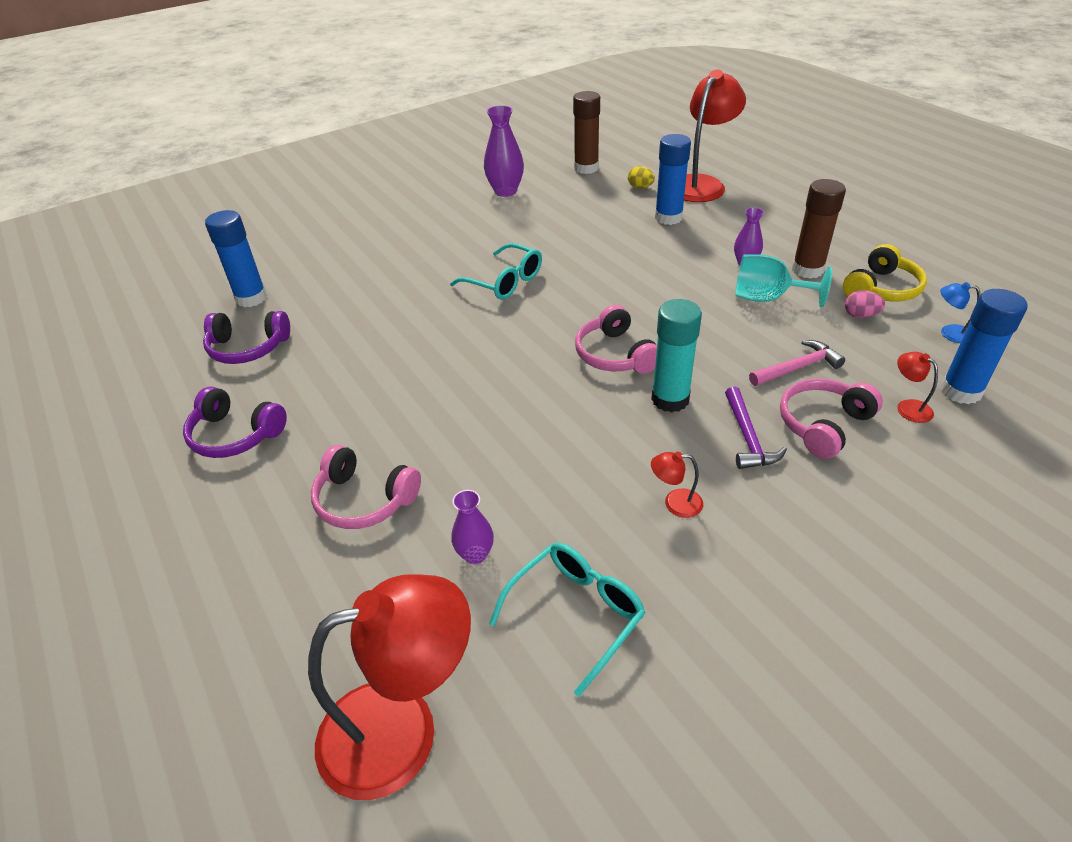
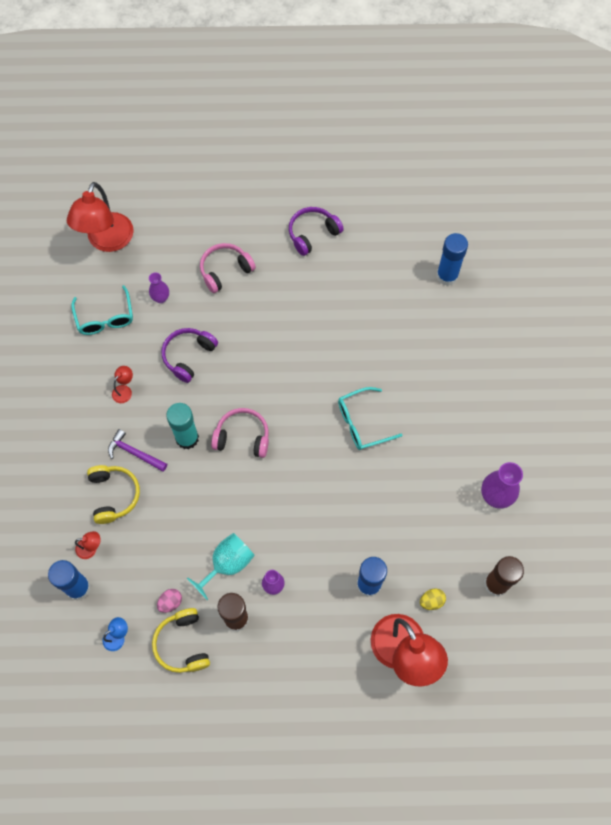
camera: 120 degrees right, 25 degrees up
(248, 348) = (389, 259): purple headphones -> purple headphones (188, 356)
(797, 367) = (159, 522): pink hammer -> none
(823, 424) = (114, 495): pink headphones -> yellow headphones

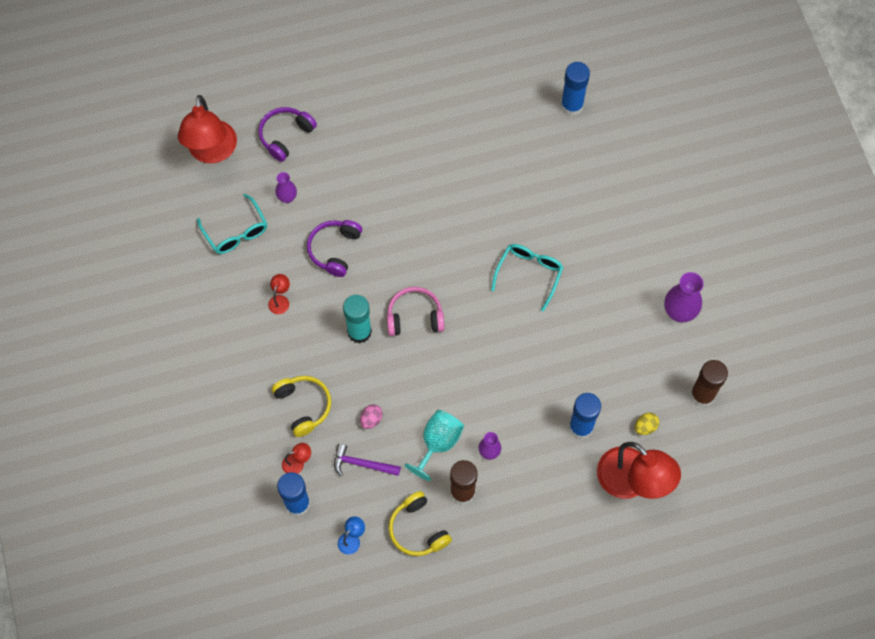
camera: 15 degrees left, 0 degrees up
(134, 453) = (311, 359): purple hammer -> purple hammer (362, 464)
(170, 602) = (393, 494): pink egg -> pink egg (371, 419)
(225, 270) = (345, 153): pink headphones -> none
(312, 234) = (423, 94): purple headphones -> purple headphones (285, 136)
(362, 423) = (529, 274): turquoise glasses -> turquoise glasses turned 150 degrees clockwise

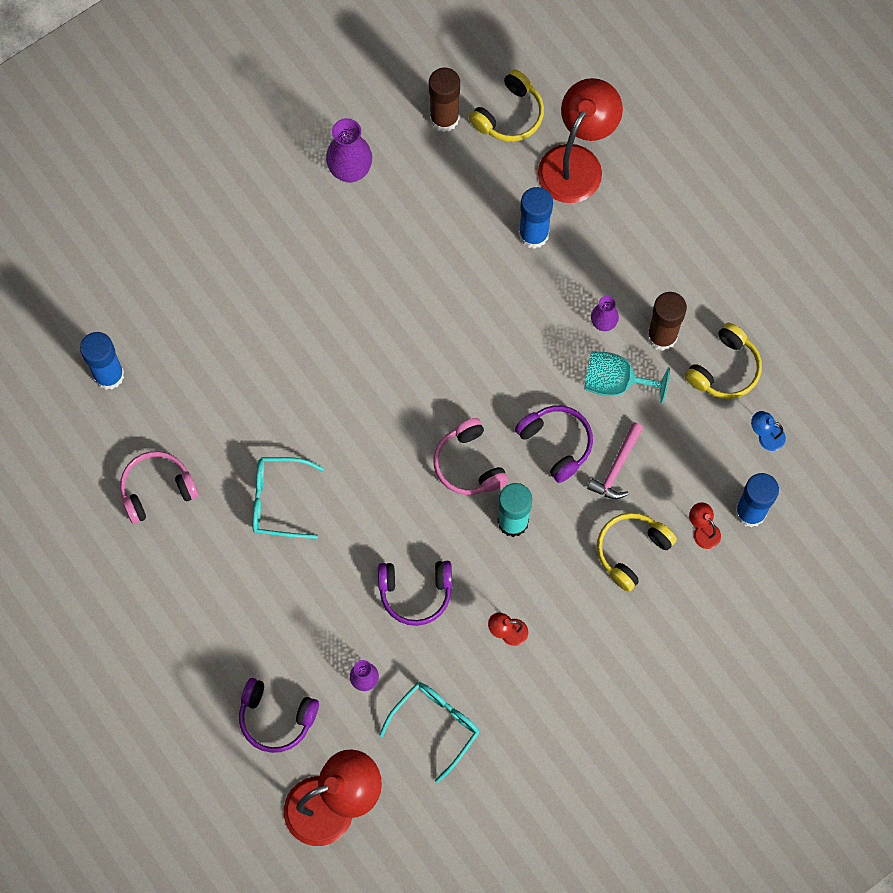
camera: 110 degrees left, 5 degrees up
(362, 464) = (674, 457): purple hammer -> none
(371, 419) = (617, 467): pink egg -> pink hammer
(406, 383) = (556, 443): none -> purple headphones
(476, 111) = (157, 489): none -> pink headphones
(529, 274) = (362, 351): turquoise glasses -> turquoise glasses (278, 500)
(645, 427) = (506, 167): yellow egg -> none
(689, 445) = (509, 115): none -> yellow headphones

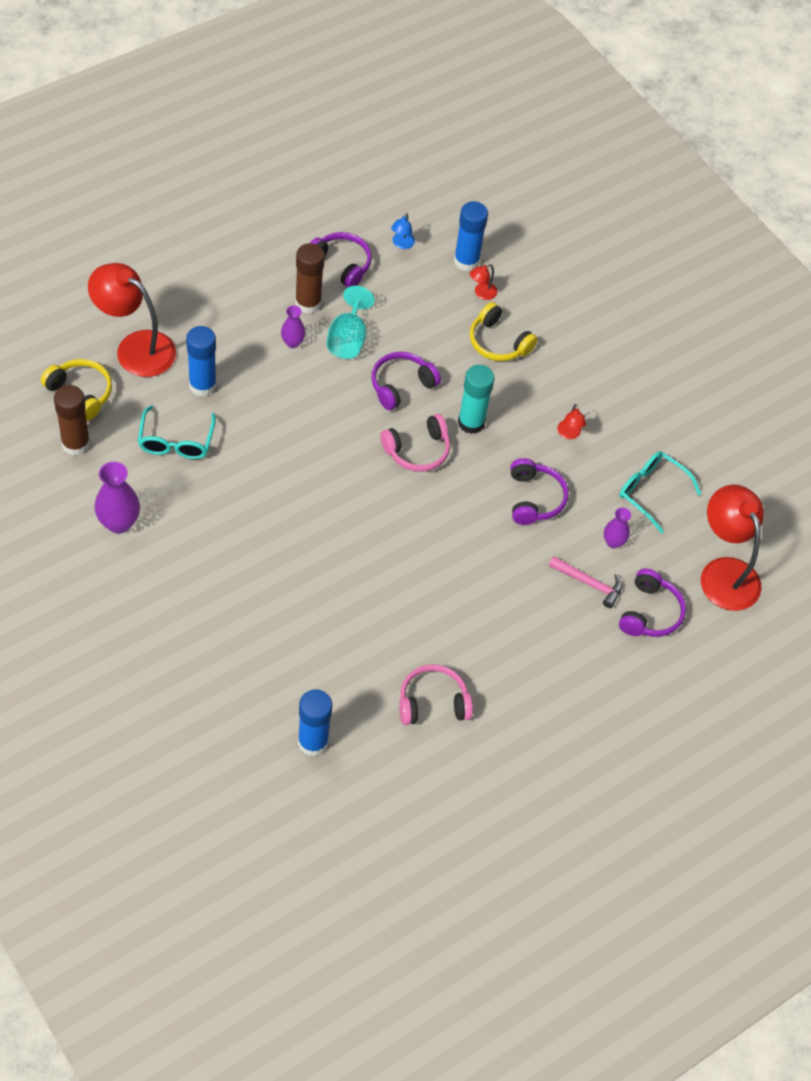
camera: 95 degrees left, 15 degrees down
(157, 489) = (433, 702): pink headphones -> pink headphones turned 105 degrees clockwise
(278, 500) = (447, 601): turquoise glasses -> turquoise glasses (176, 442)
(617, 467) = (424, 345): pink hammer -> pink hammer (589, 583)
(725, 369) = (341, 264): yellow headphones -> purple headphones

